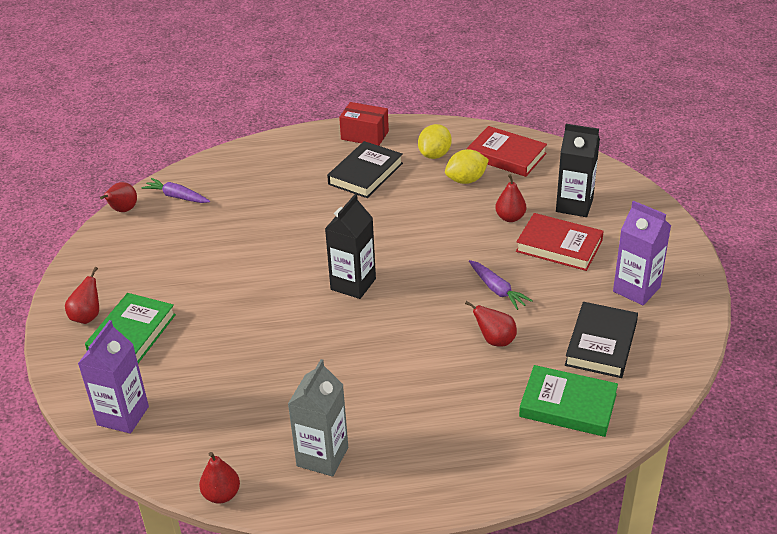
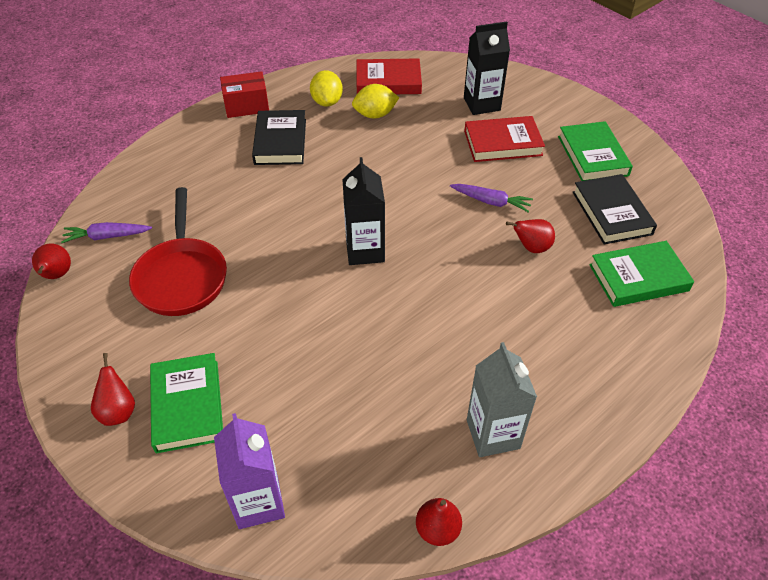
camera: 35 degrees left, 10 degrees up
(203, 246) = (182, 276): none -> red pan
(466, 180) = (375, 115): yellow lemon -> yellow lemon turned 45 degrees clockwise
(510, 218) = (442, 134): red pear -> none
(636, 289) = (592, 156): purple carton -> green book

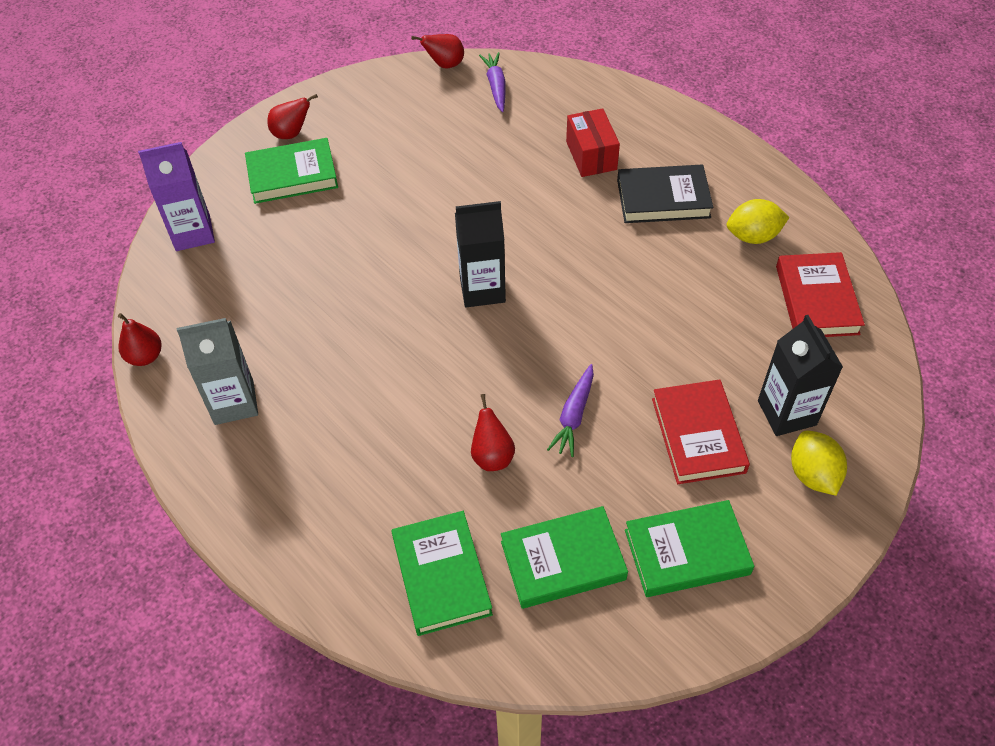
camera: 90 degrees right, 5 degrees up
(182, 276) = (443, 147): red pan -> none
(246, 106) = (727, 160): red box -> red box (591, 155)
(375, 115) = (735, 288): yellow lemon -> yellow lemon (813, 474)
(611, 213) = (563, 560): black book -> green book

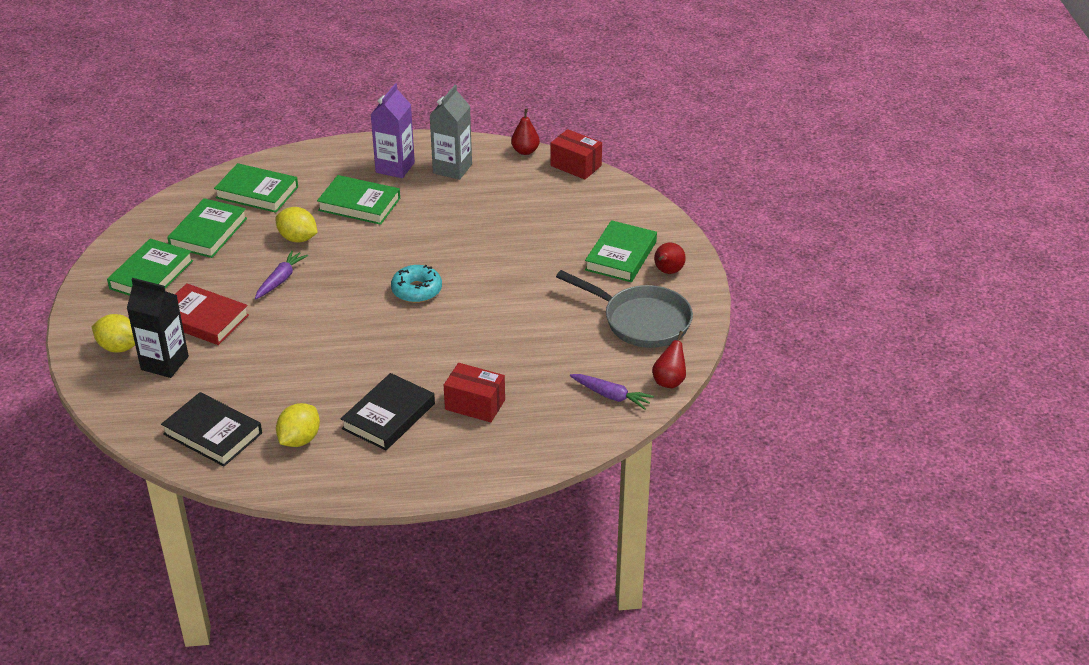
camera: 125 degrees right, 15 degrees down
(147, 294) = (576, 166): none -> red box
(193, 233) = (610, 198): purple carton -> purple carton (395, 167)
(378, 444) = (359, 204): none -> green book
(381, 116) = (641, 321): none -> grey pan
(482, 289) = (417, 290): black carton -> turquoise donut
(492, 456) = (298, 238): red pear -> yellow lemon
(574, 415) = (280, 280): purple carrot -> purple carrot turned 60 degrees clockwise
(816, 300) = (213, 433): red book -> black book

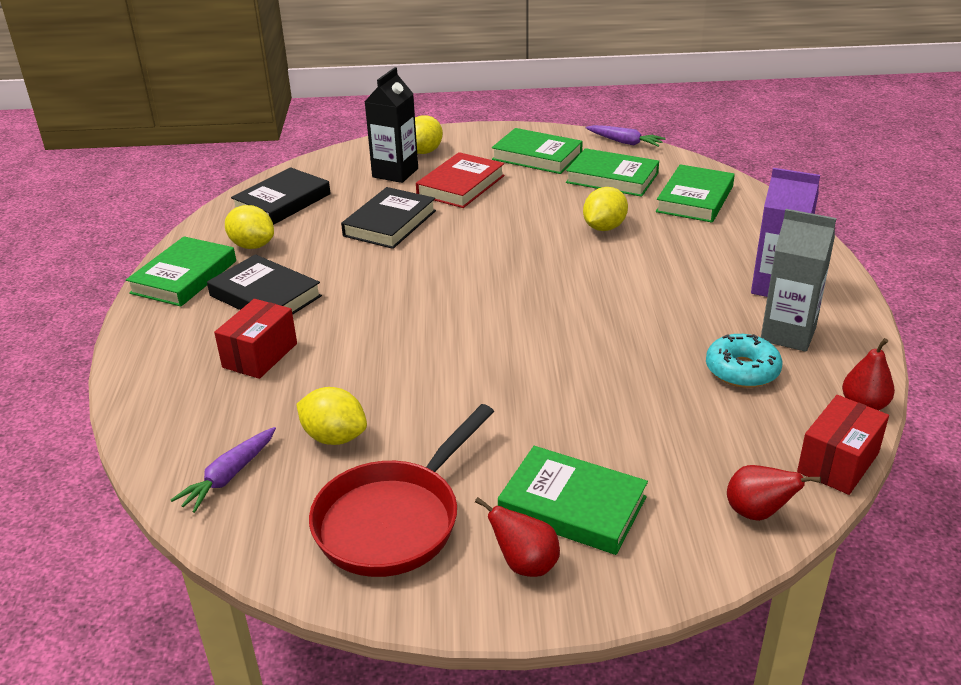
camera: 95 degrees right, 5 degrees down
(270, 357) = (390, 223): none -> black book
(280, 280) = (524, 221): purple carrot -> purple carrot (625, 142)
(359, 204) = (682, 264): green book -> green book (184, 277)
(417, 290) = (496, 310): turquoise donut -> turquoise donut (742, 370)
(568, 354) = (334, 437): none -> yellow lemon
(641, 321) = (394, 520): grey pan -> red pan
(669, 381) = (237, 544): red pear -> red pear (757, 513)

